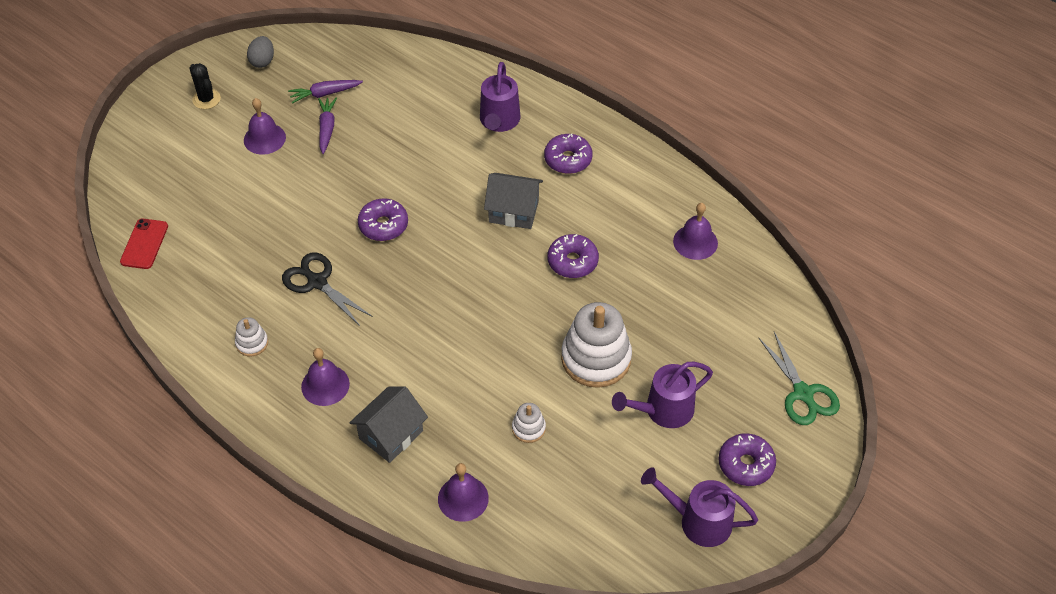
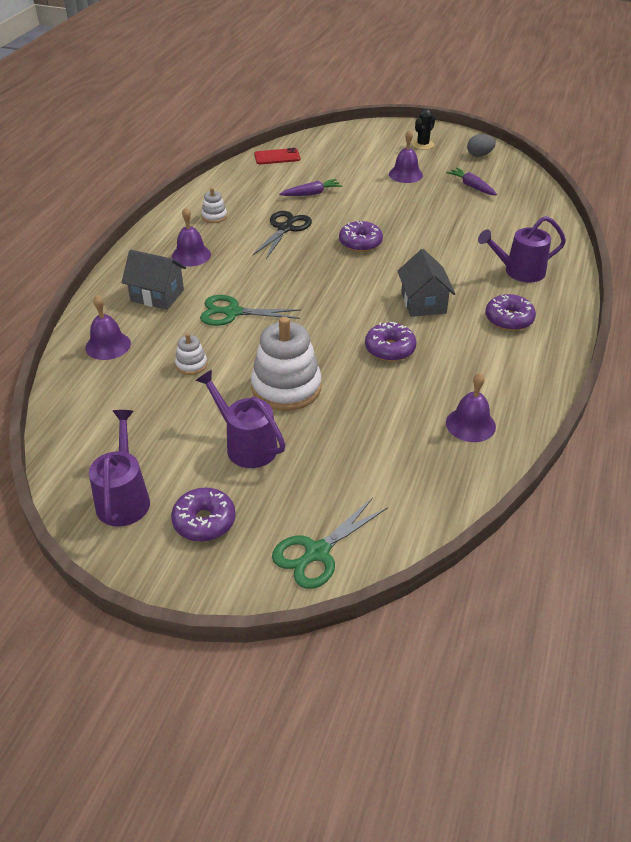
camera: 70 degrees right, 10 degrees down
(327, 128) = (437, 196): purple carrot -> purple carrot (311, 193)
(456, 372) = (233, 312): none -> green scissors

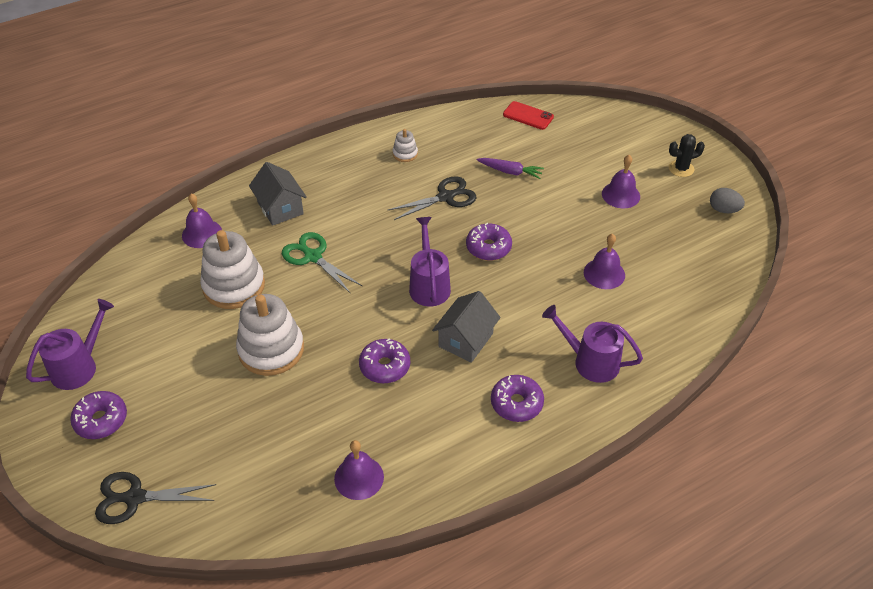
camera: 40 degrees right, 5 degrees up
(191, 255) = (345, 183): purple bell -> purple bell (604, 273)
(191, 365) = (234, 286): white stacking toy -> white stacking toy, size x2.14
(246, 445) = (191, 379): purple watering can -> purple watering can (429, 285)
(317, 552) = (135, 498): green scissors -> black scissors
(471, 186) = (667, 242): purple carrot -> none

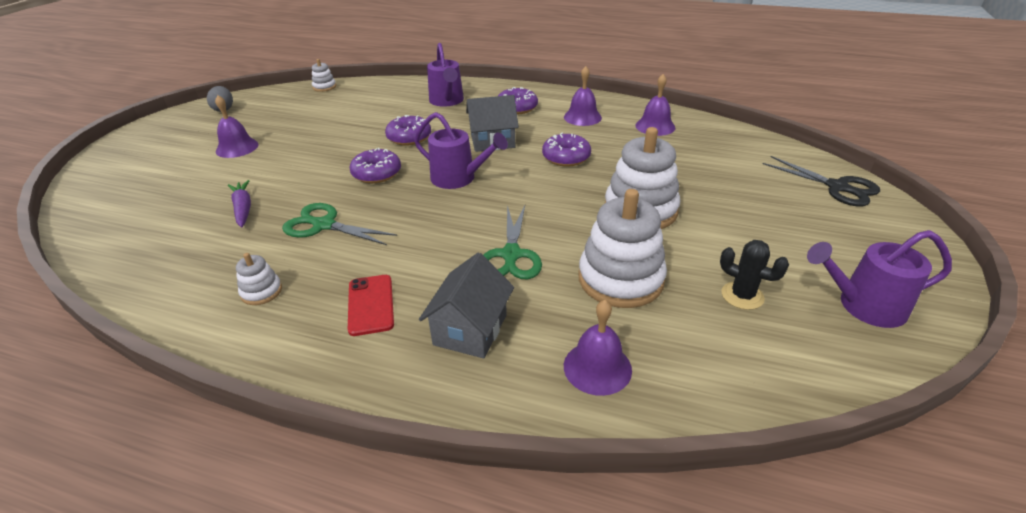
camera: 130 degrees left, 10 degrees down
(101, 420) = (851, 247): purple donut -> purple donut (409, 137)
(429, 285) = (459, 178): purple watering can -> purple watering can turned 105 degrees counterclockwise
(445, 197) = (324, 225): black scissors -> green scissors
(528, 116) = (110, 242): red phone -> red phone (371, 305)
(604, 273) = (352, 123): purple bell -> purple bell (582, 117)
(681, 169) = (172, 137): black cactus -> black cactus (742, 296)
(725, 292) = (324, 87): none -> white stacking toy

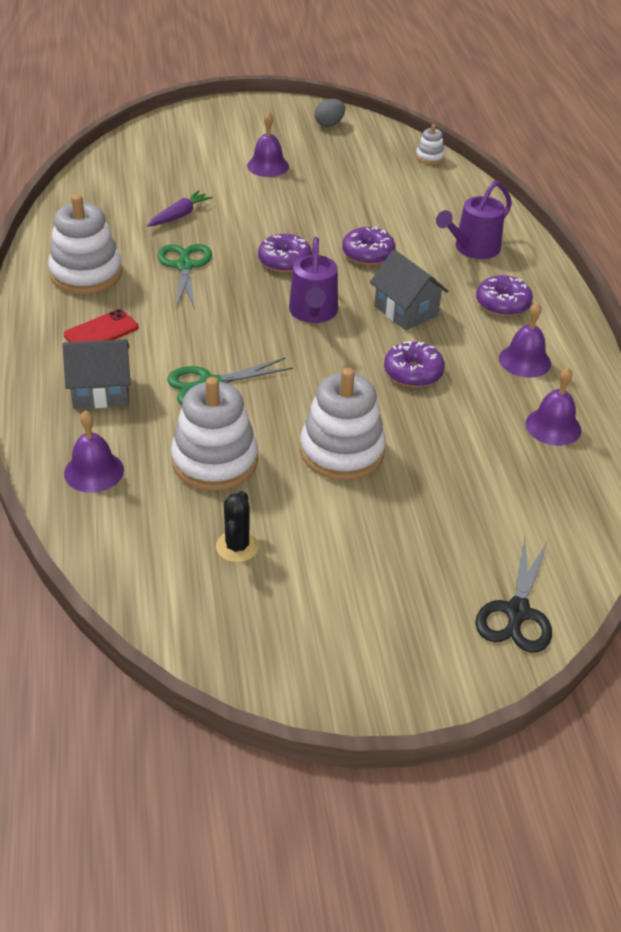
camera: 60 degrees right, 5 degrees up
(261, 292) = (86, 274): white stacking toy -> white stacking toy, size x2.14
(863, 306) = (271, 638): purple watering can -> none

